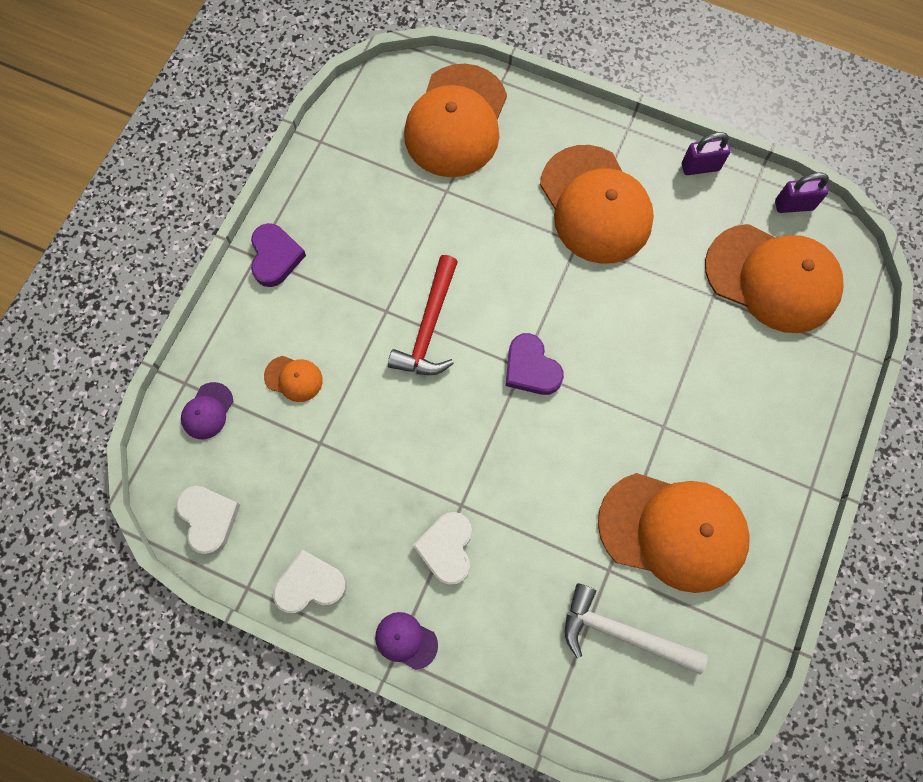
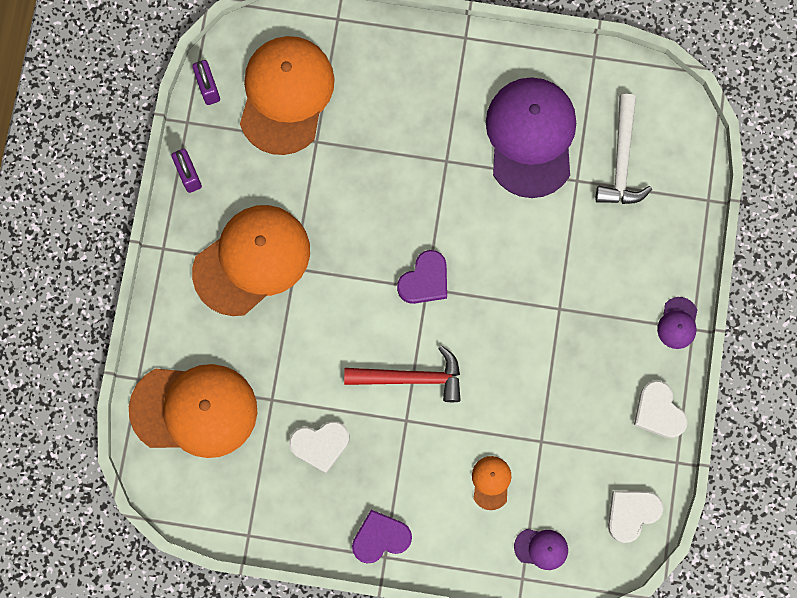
camera: 105 degrees left, 5 degrees up
(447, 548) = (597, 311): white heart -> white heart (320, 445)
(673, 531) = (531, 137): orange cap -> purple cap

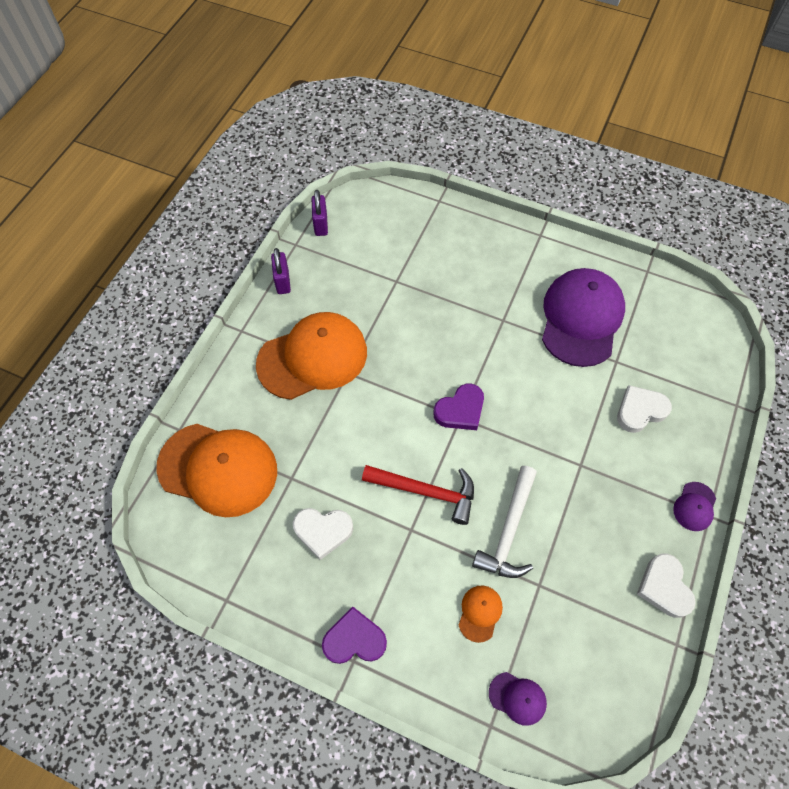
camera: 15 degrees right, 15 degrees down
(286, 95) = (381, 243): orange cap -> none
(621, 160) = (660, 355): white hammer -> white hammer (509, 531)
(631, 514) = (621, 687): white heart -> white heart (640, 410)

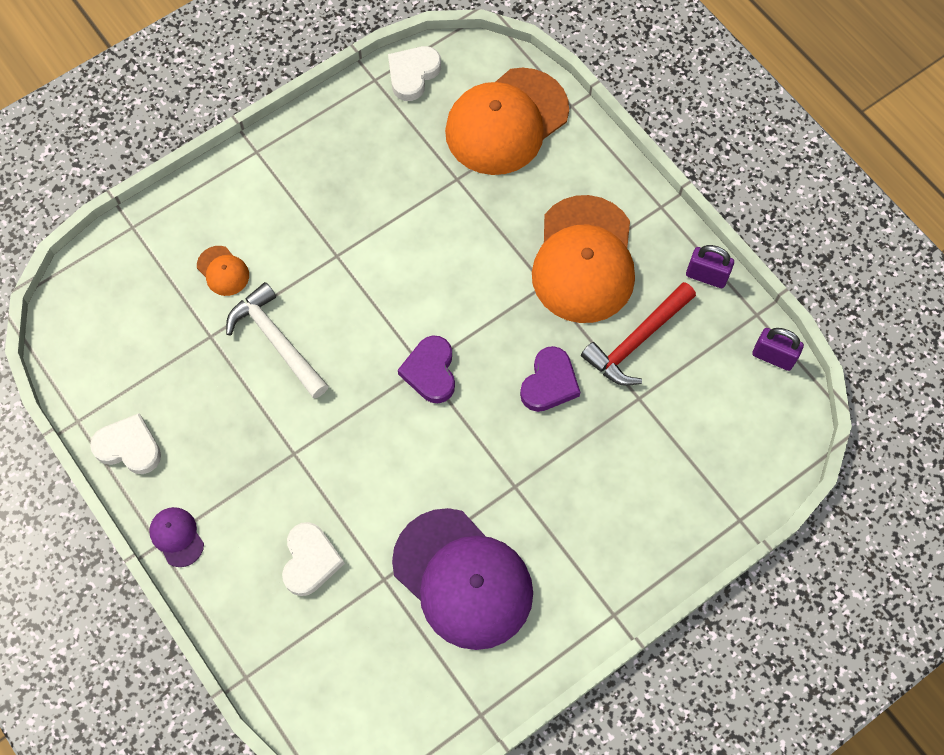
camera: 120 degrees right, 5 degrees up
(323, 531) = (385, 181): white heart -> white heart (413, 74)
(354, 639) = (273, 160): purple heart -> purple heart (549, 383)
(426, 491) = (364, 289): red hammer -> red hammer (637, 341)
(517, 698) = (136, 260): purple cap -> none

